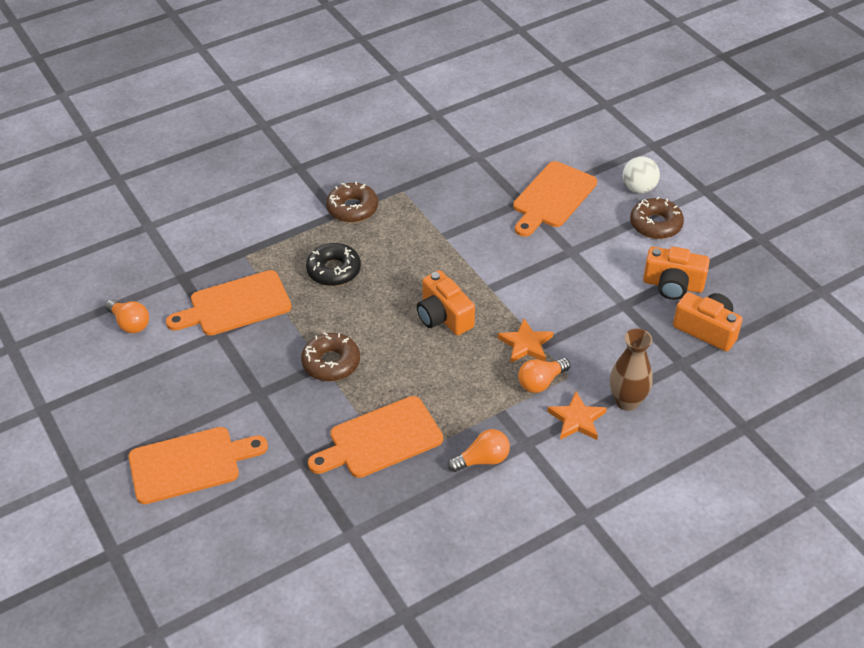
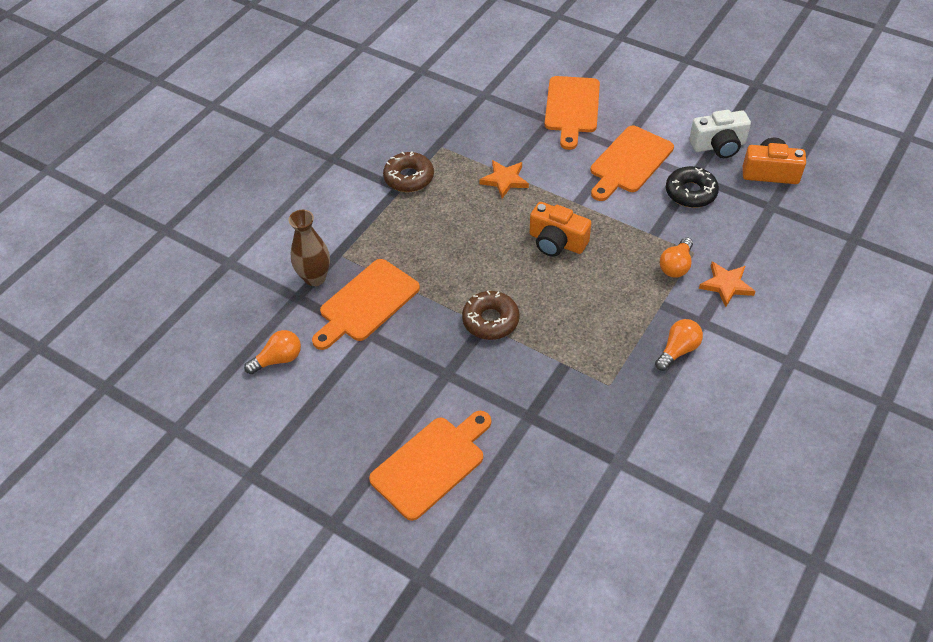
camera: 25 degrees left, 5 degrees up
(130, 323) = (278, 359): orange light bulb -> orange light bulb turned 45 degrees counterclockwise
(334, 270) = (432, 238): black donut -> black donut (690, 193)
(381, 439) = (582, 369): orange cutting board -> orange cutting board (629, 162)
(525, 344) = (640, 239): orange star -> orange star (504, 180)
(627, 401) = (753, 254): brown vase -> brown vase (315, 278)
(638, 188) = (635, 76): white ball -> none
(655, 224) = (669, 101): brown donut -> none
(673, 285) = (718, 146): orange camera -> white camera

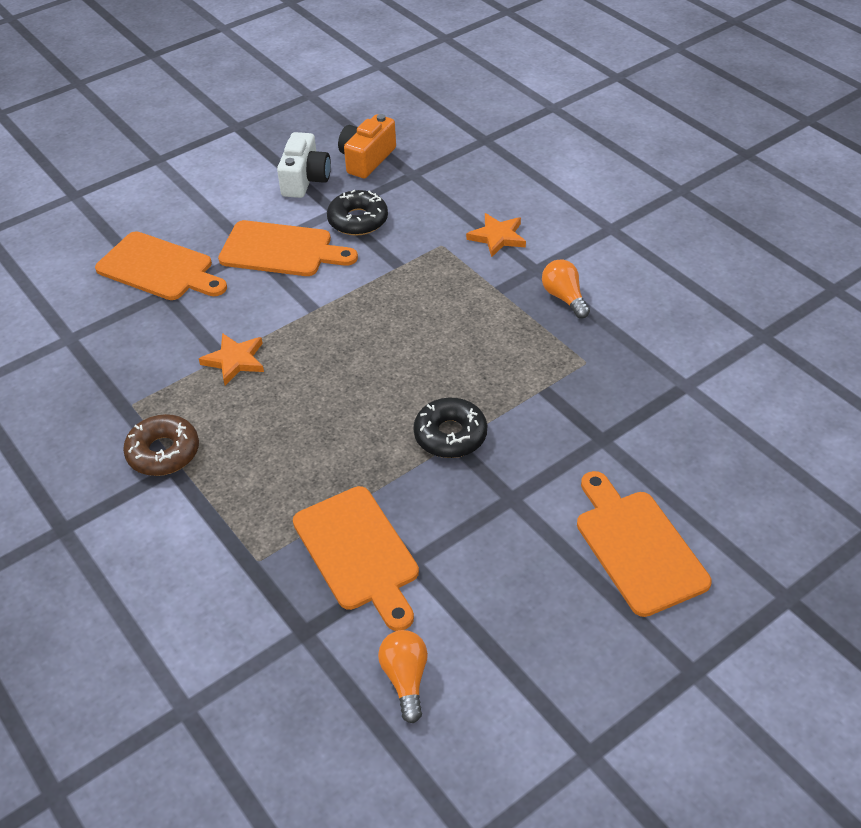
camera: 70 degrees left, 5 degrees down
(315, 278) = (280, 602): brown vase -> none
(490, 320) = (450, 435): brown donut -> black donut
(556, 242) = (364, 344): orange camera -> none
(629, 162) = (281, 250): orange cutting board -> orange cutting board turned 45 degrees counterclockwise
(676, 266) = (452, 263): orange light bulb -> none

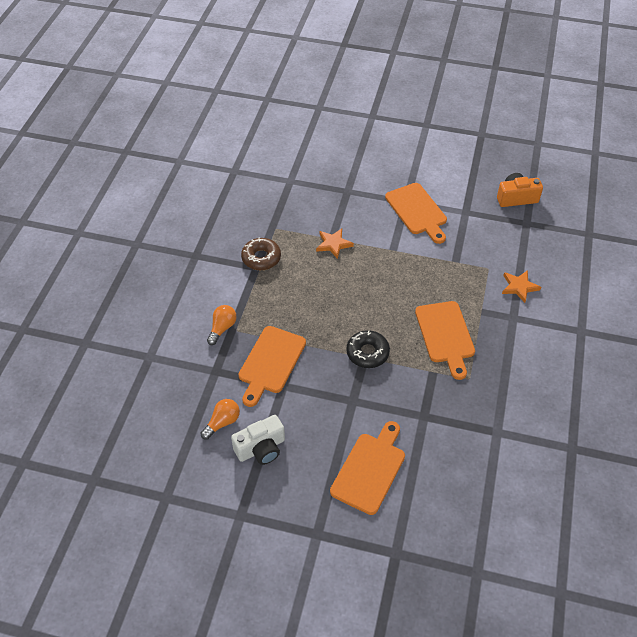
camera: 50 degrees right, 5 degrees up
(159, 268) = (360, 178): orange cutting board -> orange cutting board (445, 335)
(305, 180) = (474, 186): white camera -> white camera (261, 448)
(358, 220) = (468, 225): black donut -> none
(564, 297) = (505, 342): orange light bulb -> orange light bulb (222, 328)

